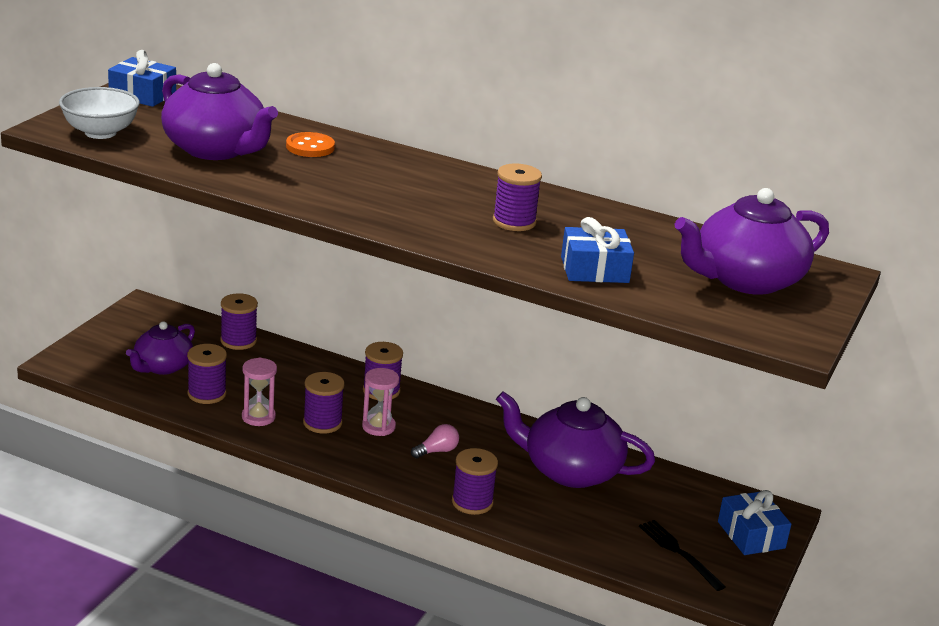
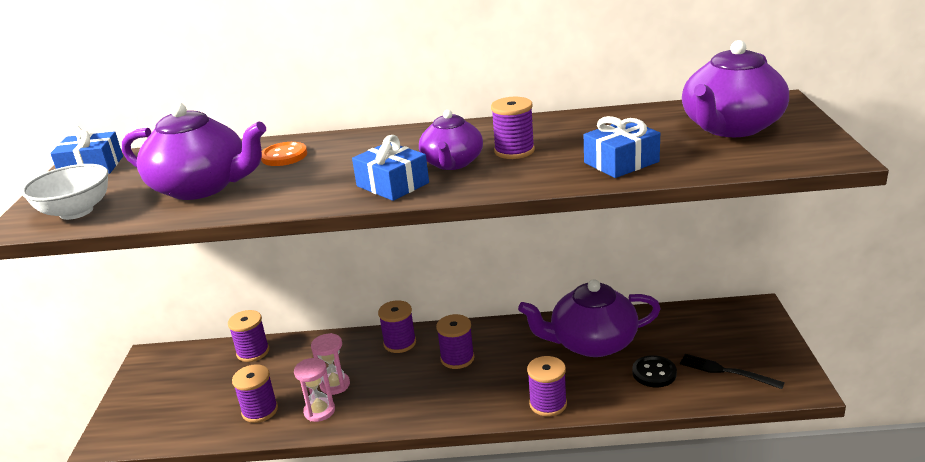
camera: 20 degrees left, 0 degrees up
(162, 366) = (203, 403): purple teapot -> purple teapot (452, 163)
(322, 423) = (376, 391): purple spool -> purple spool (457, 358)
(378, 427) = (422, 374): pink hourglass -> pink hourglass (335, 385)
(437, 451) = (484, 373): pink light bulb -> none
(603, 522) = (654, 373): none -> black button
(751, 535) = (755, 333): blue gift -> blue gift (392, 184)

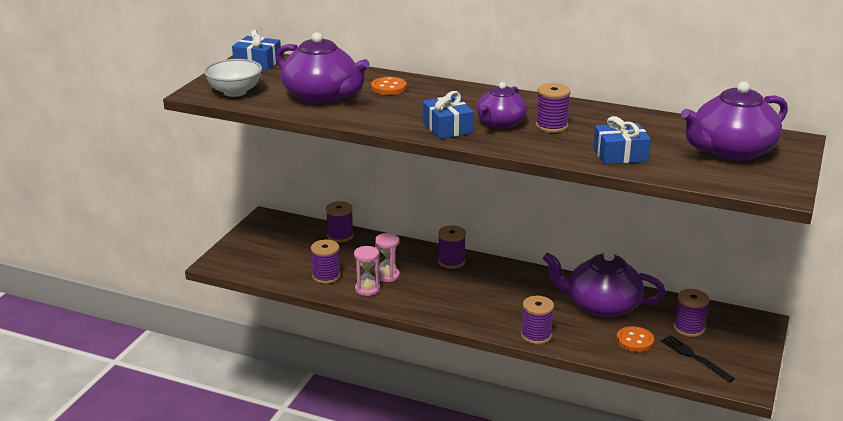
camera: 20 degrees right, 0 degrees up
(457, 358) = (488, 285): purple spool -> purple spool (689, 328)
(654, 373) = (634, 340): black button -> orange button

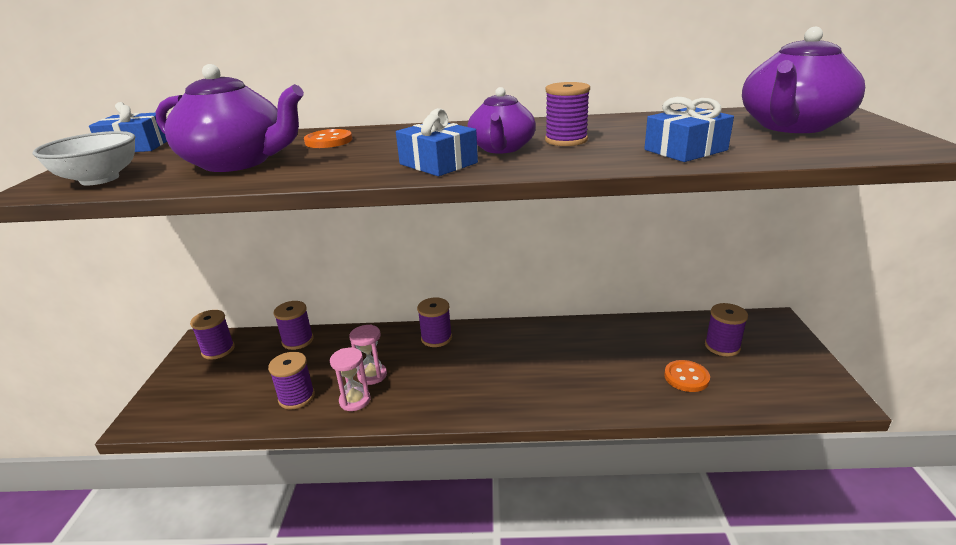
camera: 20 degrees left, 0 degrees up
(536, 335) = (583, 404): purple spool -> purple spool (218, 350)
(601, 305) = (620, 345): purple teapot -> none
(694, 357) = (759, 379): black fork -> none

